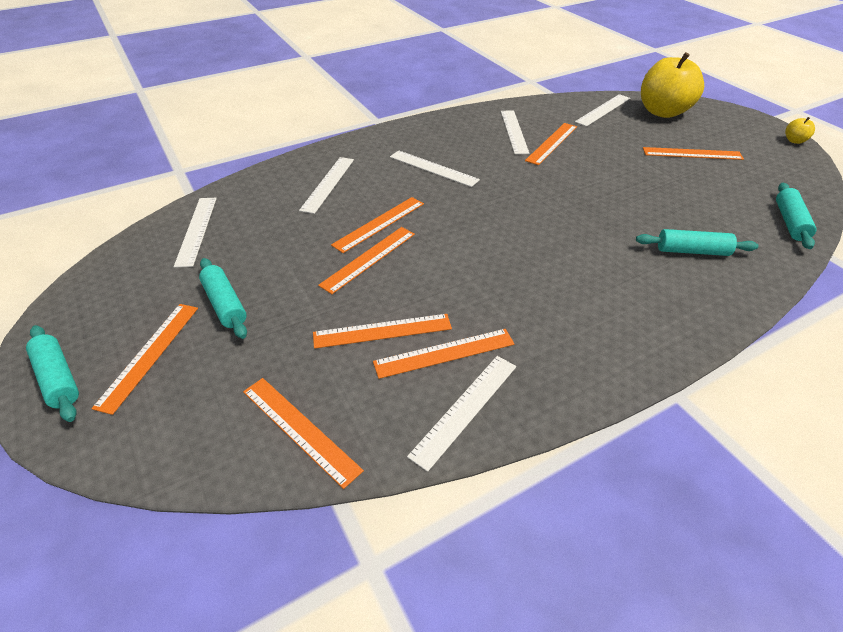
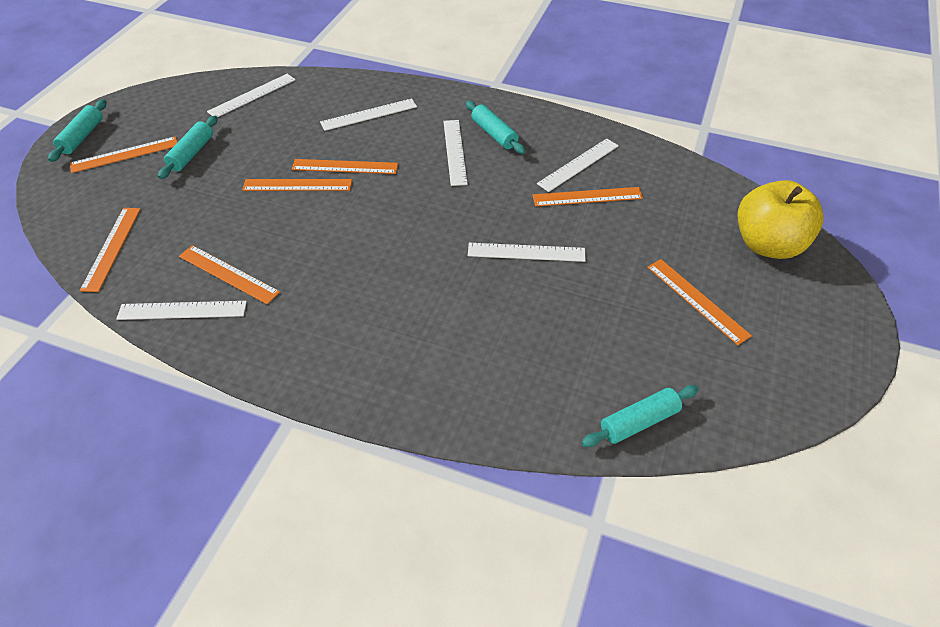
camera: 50 degrees right, 5 degrees up
(382, 331) = (225, 234): orange ruler -> none
(603, 110) = (707, 201): white ruler -> white ruler (526, 252)
(692, 251) = (499, 362): turquoise rolling pin -> turquoise rolling pin (494, 134)
(794, 141) = (850, 377): yellow apple -> none

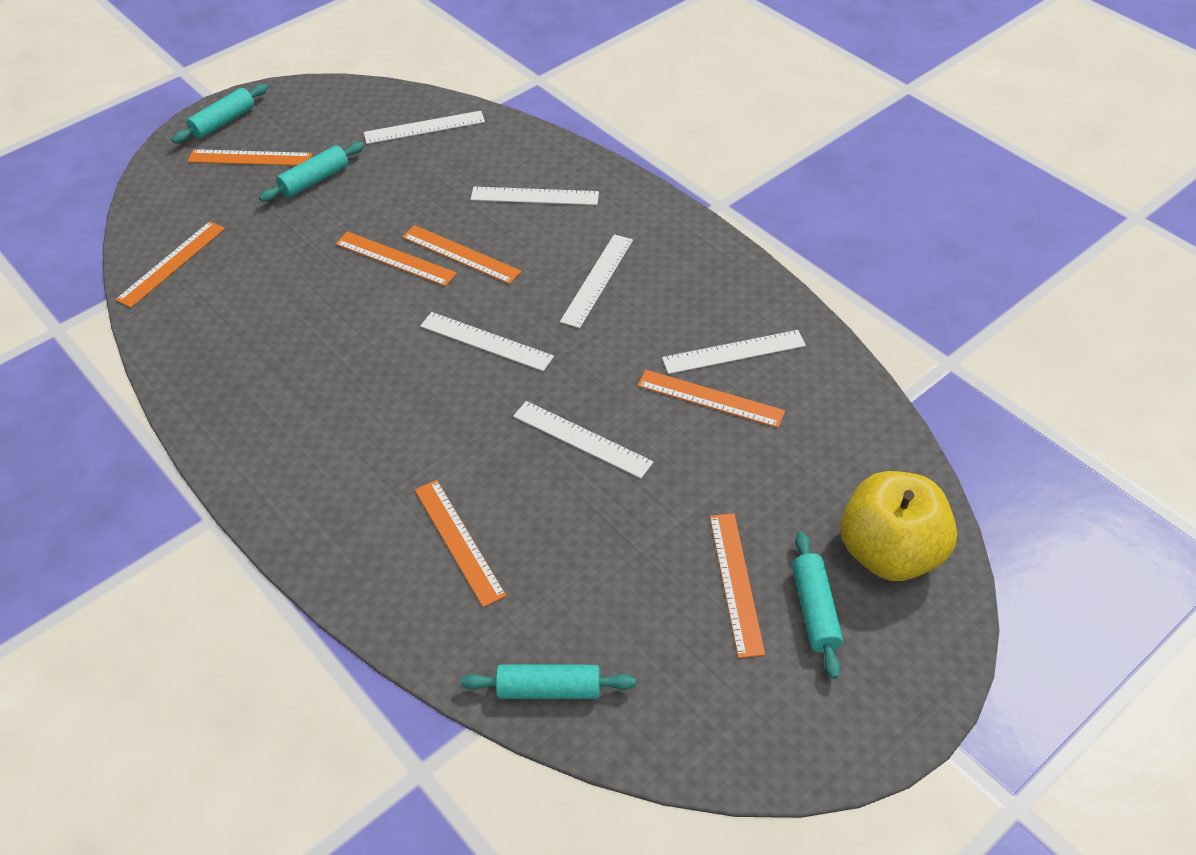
camera: 30 degrees right, 0 degrees up
(182, 310) = (190, 359): white ruler -> white ruler (486, 341)
(228, 274) = (258, 337): orange ruler -> orange ruler (459, 541)
(494, 134) = (661, 273): turquoise rolling pin -> turquoise rolling pin (814, 610)

